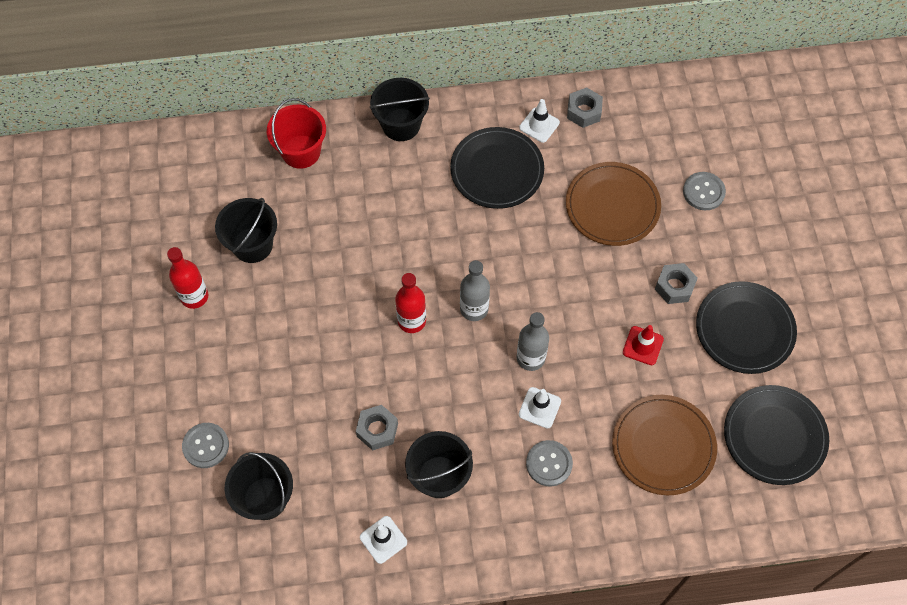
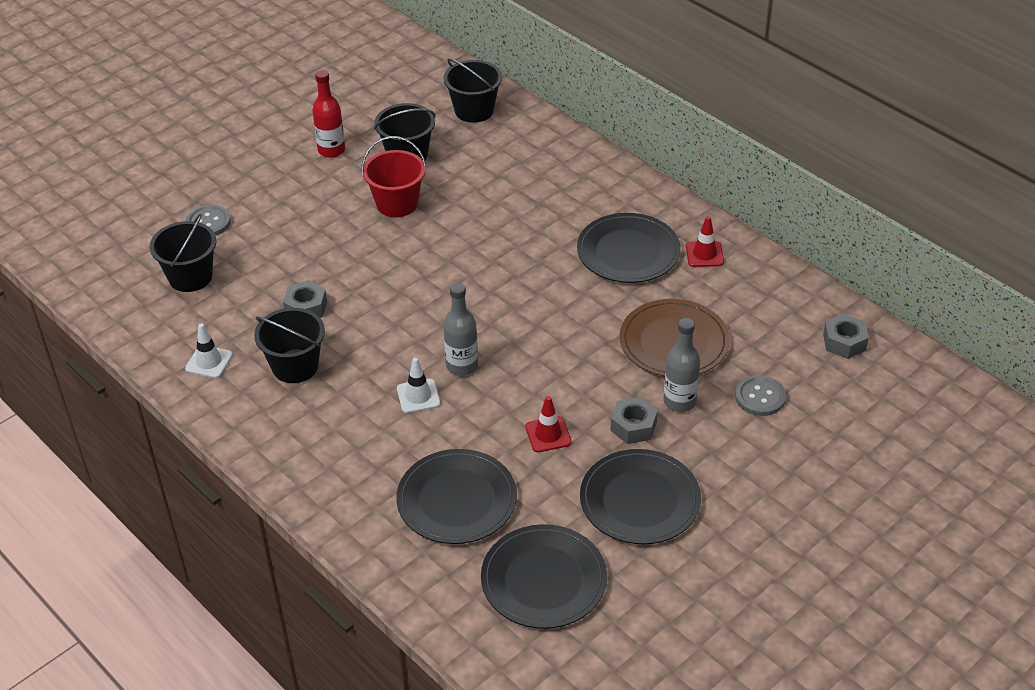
camera: 55 degrees right, 20 degrees down
(301, 152) = (520, 136): red bucket -> red bucket (397, 203)
(401, 125) = (608, 175): black bucket -> black bucket (474, 110)
(412, 321) = (426, 276): red bottle -> none
(474, 309) = (475, 307): grey bottle -> grey bottle (679, 402)
(539, 125) = (704, 254): white traffic cone -> red traffic cone
(549, 464) = (368, 429): grey button -> none
(584, 111) = (752, 275): grey nut -> grey nut (844, 342)
(663, 446) = (457, 500): brown plate -> black plate

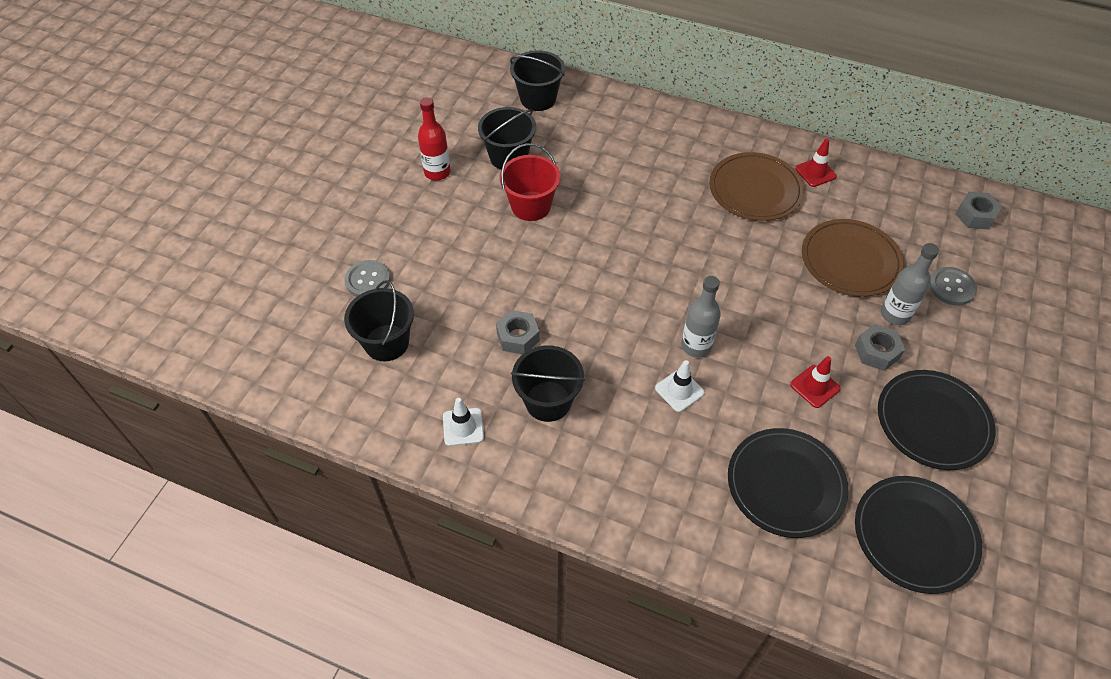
camera: 25 degrees left, 10 degrees up
(628, 252) = (755, 189): black plate -> brown plate

